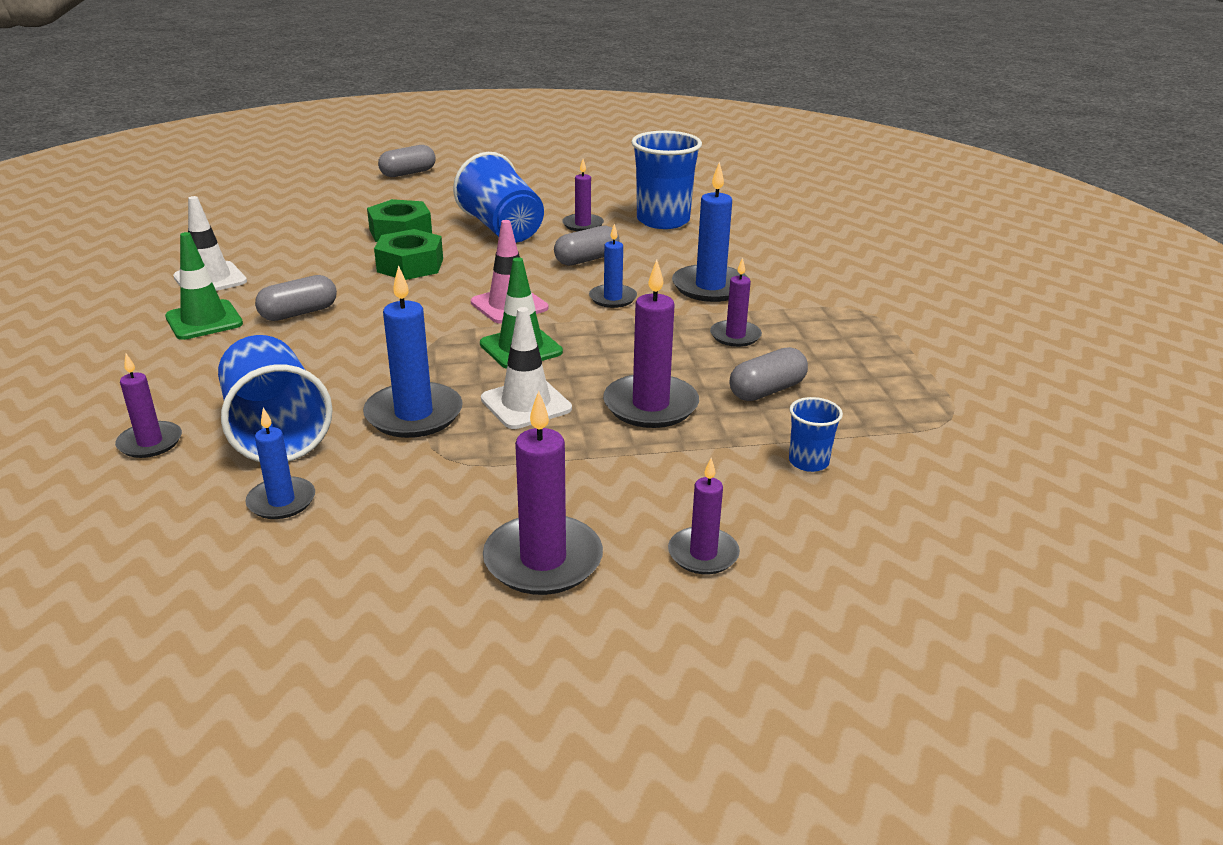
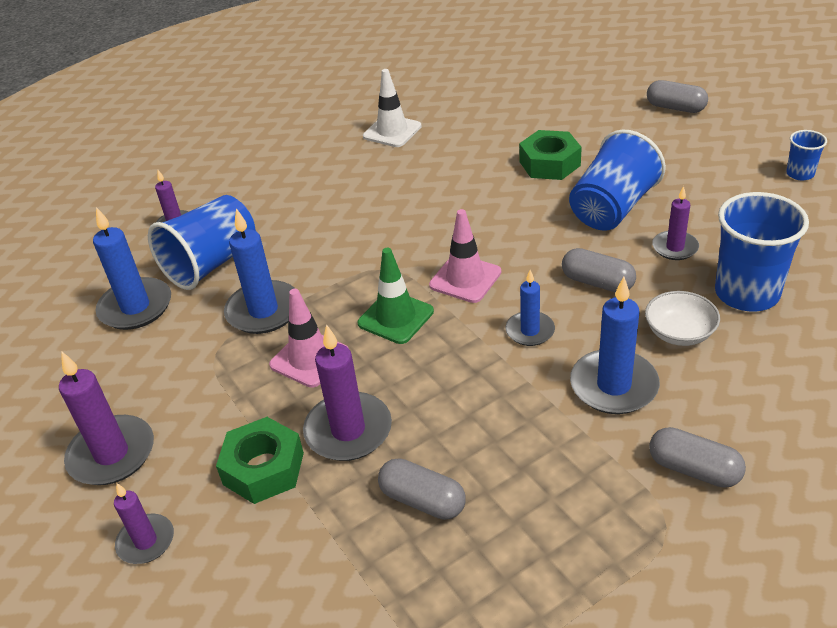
camera: 70 degrees right, 10 degrees up
(204, 320) = (332, 161): green traffic cone -> none
(281, 501) = (135, 307): blue candle -> blue candle, size x1.66
(299, 313) = (372, 191): grey capsule -> grey capsule (694, 469)
(410, 265) = (493, 198): green nut -> green nut (263, 468)
(526, 404) = (309, 358): white traffic cone -> pink traffic cone
(678, 251) = (679, 333): none -> white bowl
(735, 336) = (518, 441): purple candle -> none
(808, 462) = (309, 571): blue cup -> blue cup (800, 174)

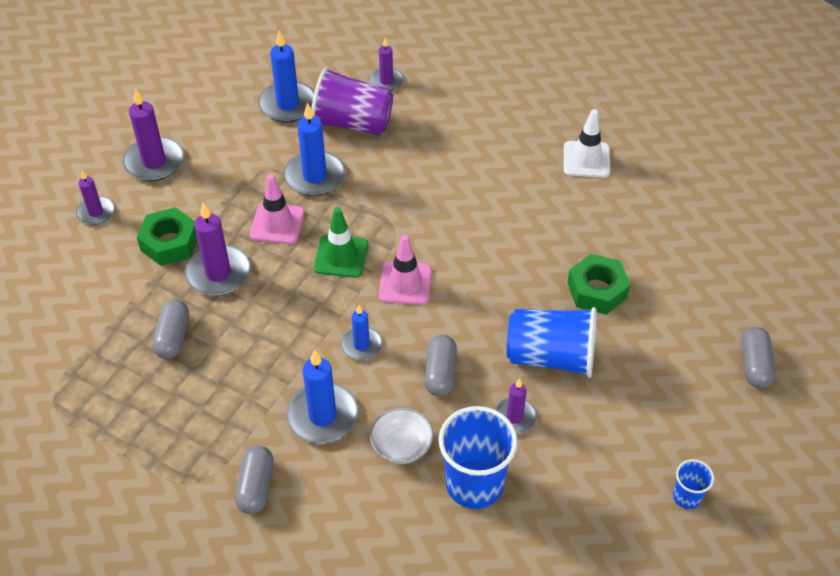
camera: 60 degrees right, 10 degrees up
(211, 263) = (352, 123): blue cup -> purple cup

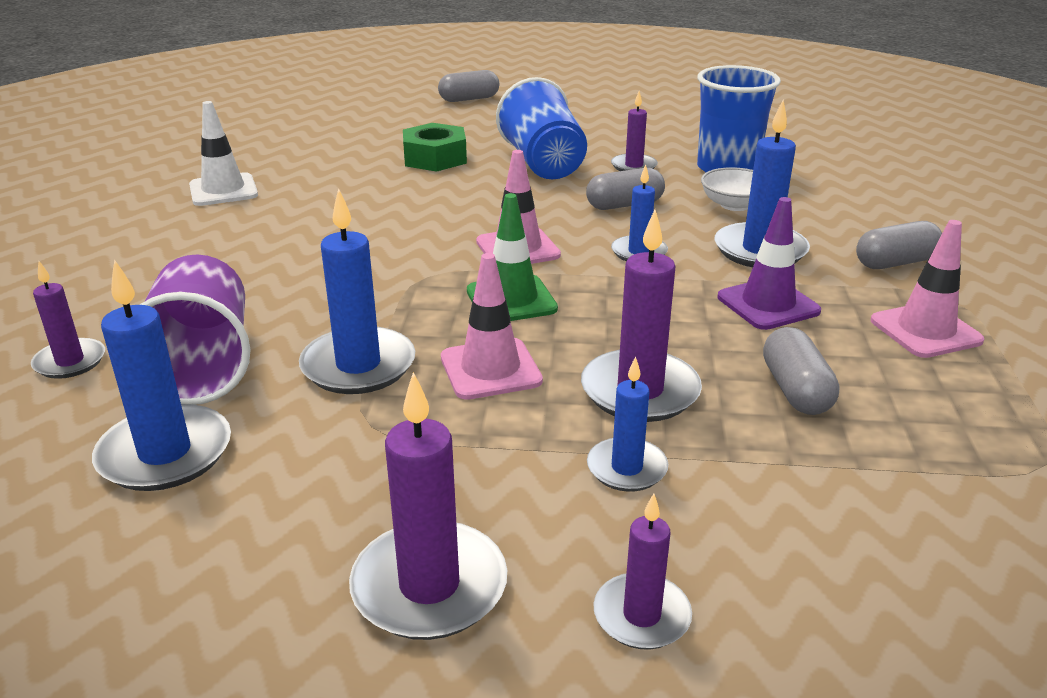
camera: 115 degrees left, 20 degrees down
(169, 243) = (626, 468): green nut -> blue candle
(173, 337) = (795, 390): grey capsule -> grey capsule turned 75 degrees counterclockwise
(176, 438) = (925, 331): none -> pink traffic cone
(256, 376) = (768, 304): none -> purple traffic cone
(687, 496) = (628, 104): blue cup -> none

